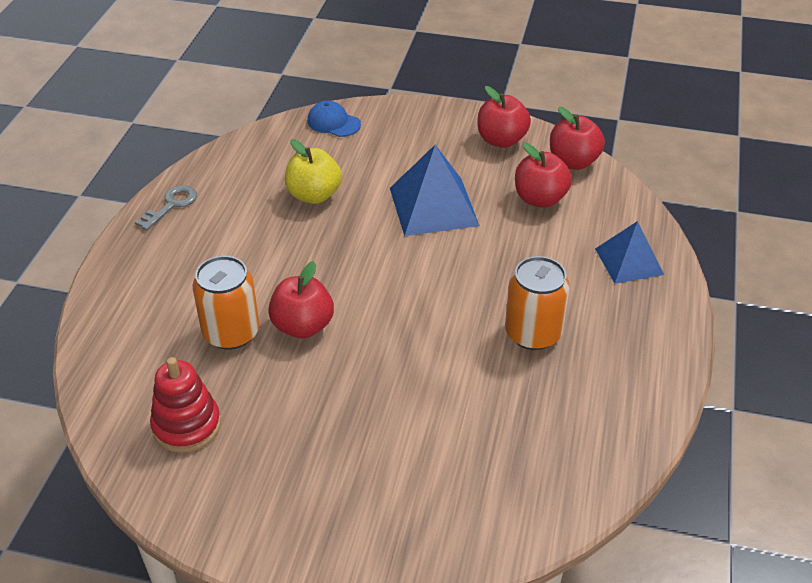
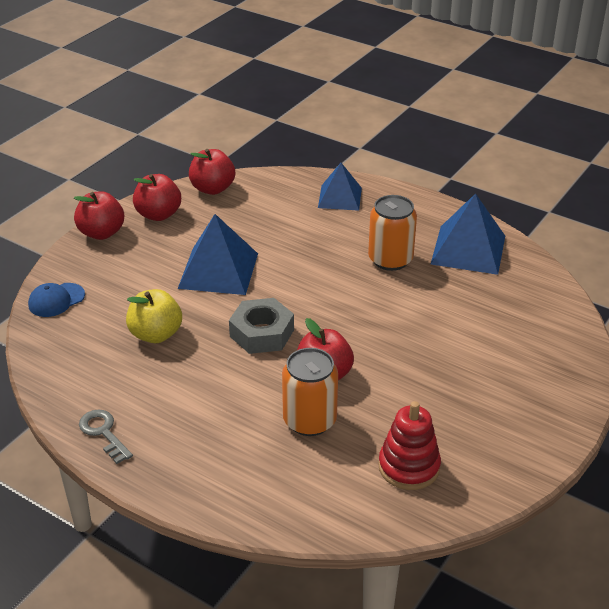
camera: 70 degrees left, 5 degrees down
(348, 264) = (261, 333): none -> grey nut
(540, 199) = (246, 216): red apple -> red apple (101, 233)
(599, 402) = (468, 249): none -> blue pyramid

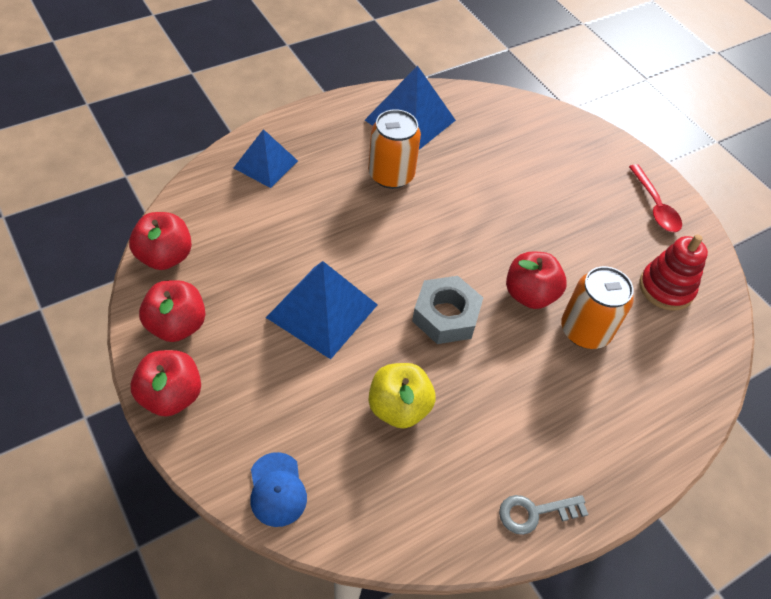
camera: 70 degrees left, 15 degrees up
(519, 436) = (655, 206): none -> red spoon

